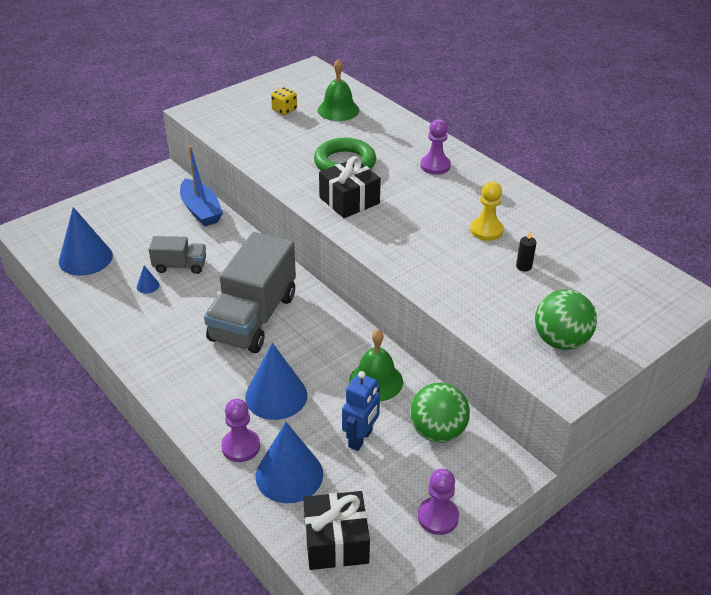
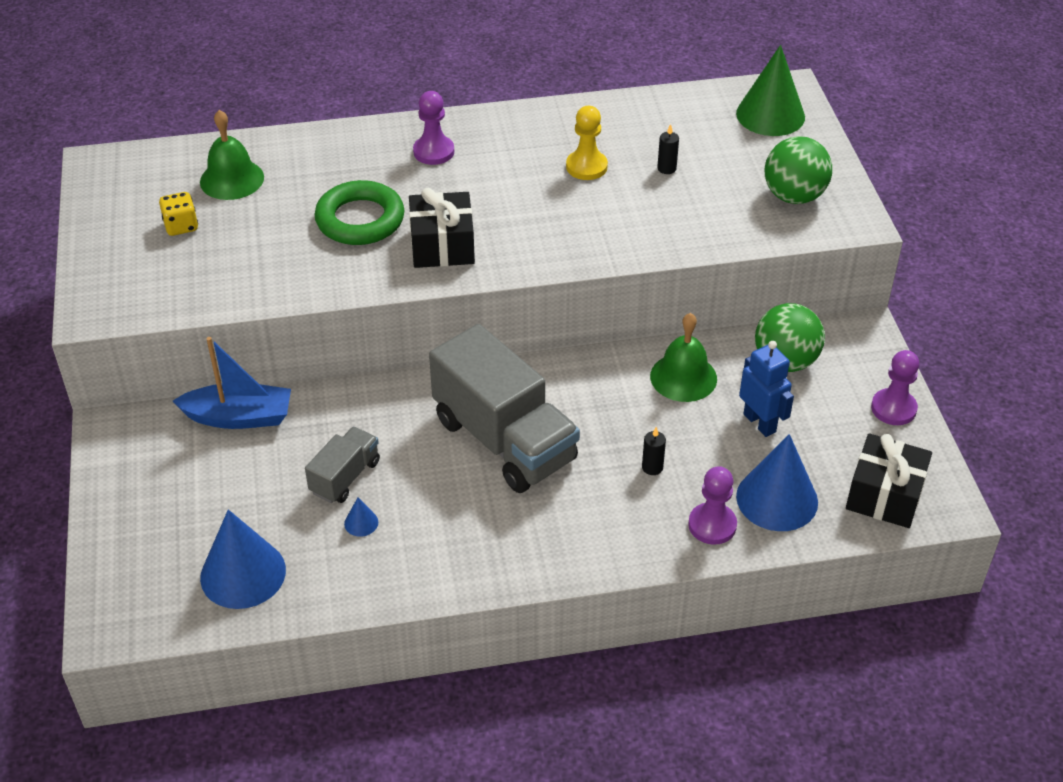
camera: 60 degrees left, 5 degrees up
(276, 396) = (652, 467): blue cone -> black candle
(646, 297) = (770, 115): none -> green cone

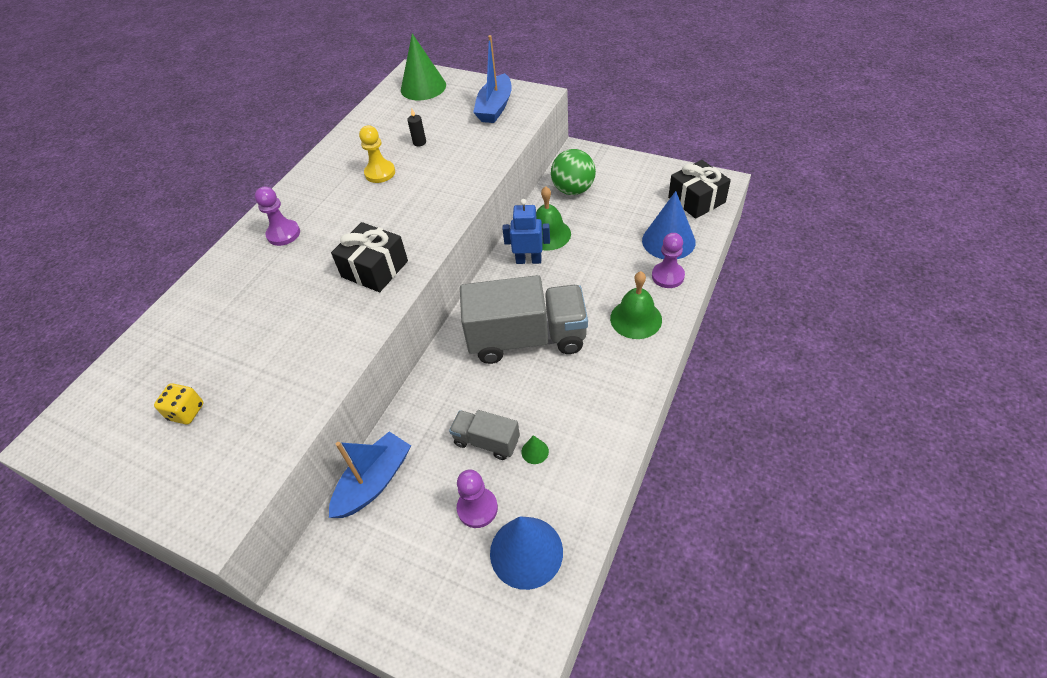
camera: 50 degrees left, 5 degrees up
(232, 179) = (175, 356): green bell -> green bell (636, 319)
(345, 477) = (486, 441): grey truck -> grey truck turned 45 degrees counterclockwise
(360, 220) = (303, 300): green ring -> none
(361, 523) = (535, 451): blue cone -> green cone
(652, 467) = (605, 280): black candle -> none
(760, 423) = (608, 221): blue robot -> blue robot (528, 260)
(794, 196) = (495, 107): green ball -> blue boat
(893, 408) = (640, 168): purple pawn -> purple pawn (477, 508)

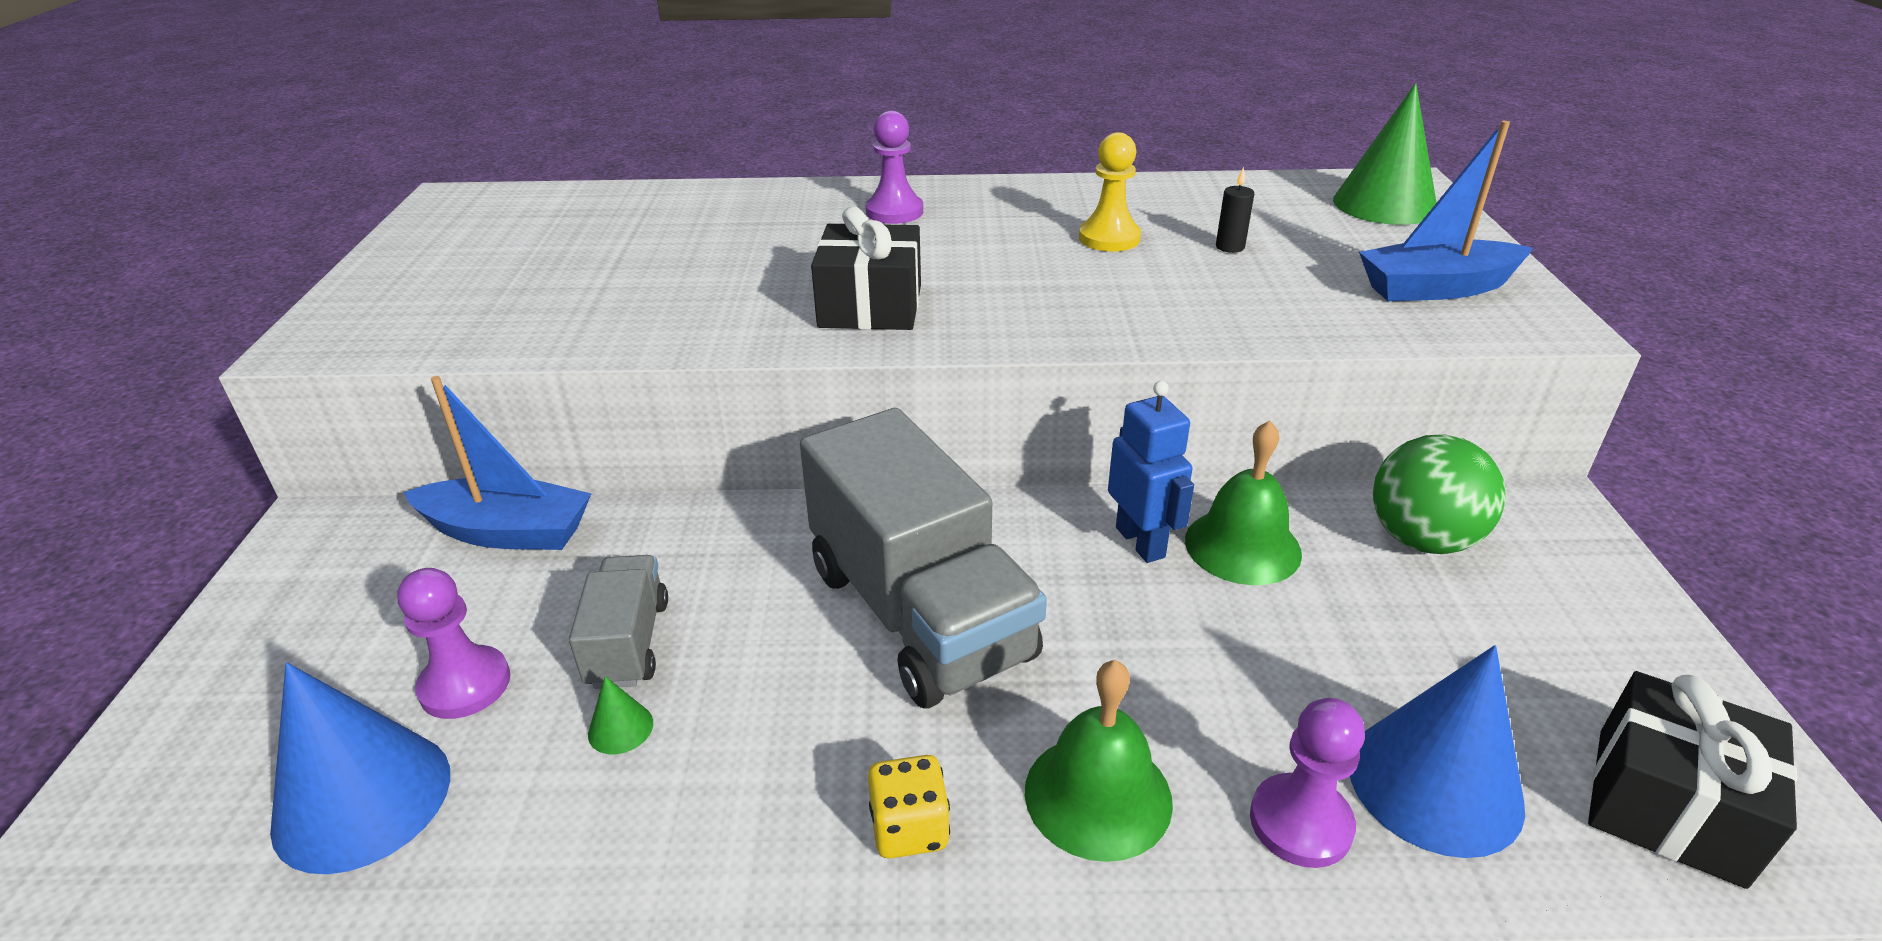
camera: 60 degrees right, 15 degrees down
(186, 412) = (509, 260): yellow dice -> yellow dice (909, 828)

